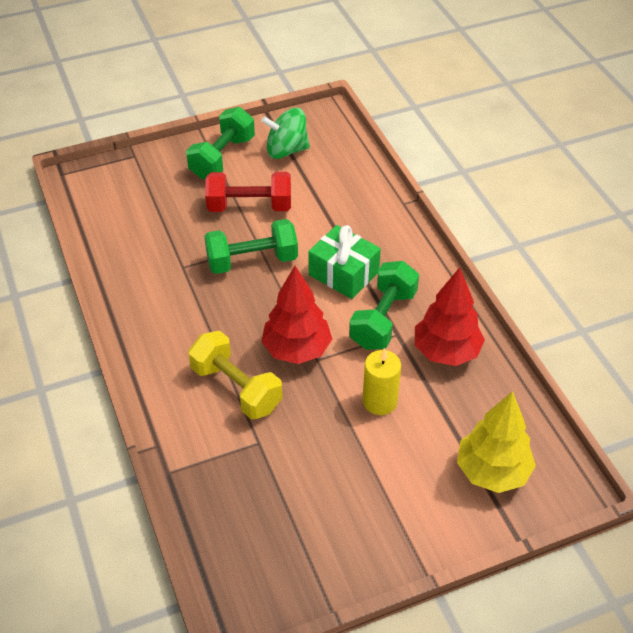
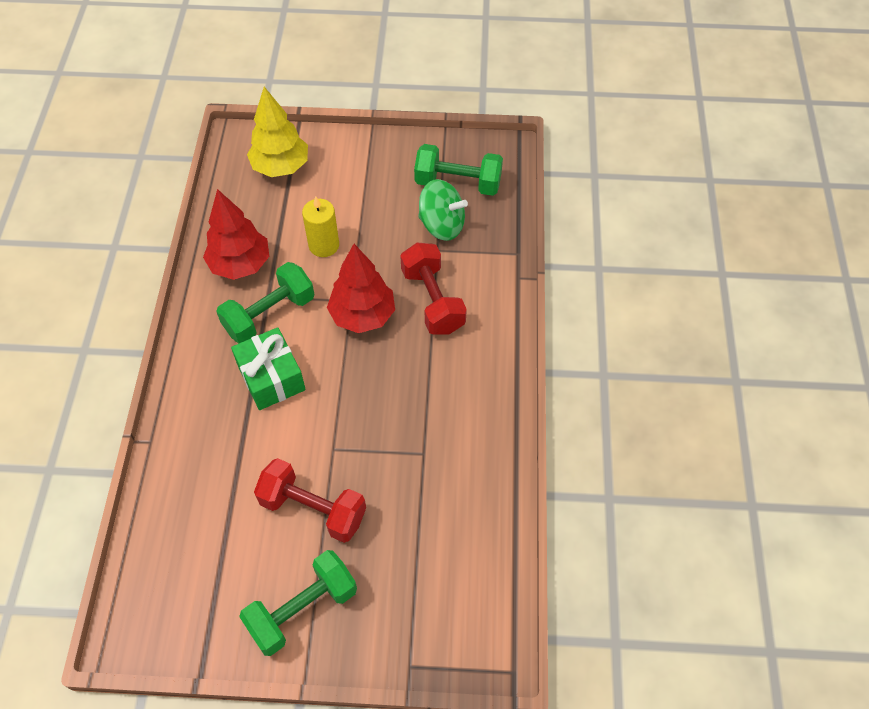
camera: 155 degrees left, 10 degrees up
(236, 388) = (432, 300): yellow dumbbell -> red dumbbell
(252, 261) = (350, 430): green dumbbell -> green dumbbell (458, 183)
(286, 150) = (219, 586): green spinning top -> green spinning top (442, 225)

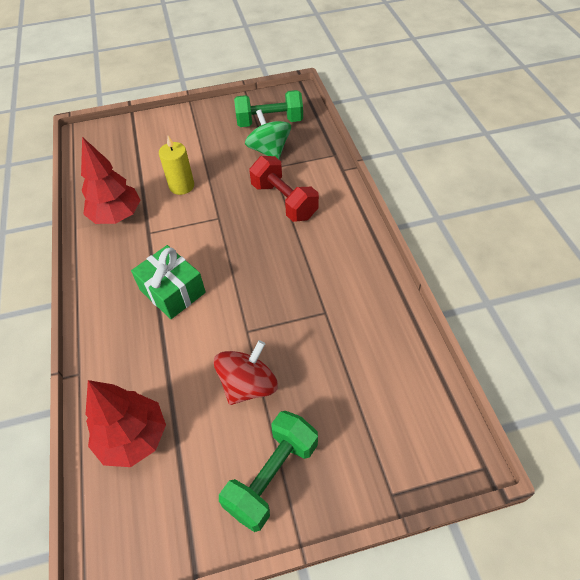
camera: 15 degrees left, 5 degrees down
(269, 315) = (154, 245): green dumbbell -> none
(280, 167) = (127, 143): yellow tree -> none
(313, 509) = (248, 385): red dumbbell -> red spinning top
(363, 315) = (232, 226): red tree -> red tree (133, 437)
(442, 225) = (269, 151): green spinning top -> green spinning top turned 120 degrees counterclockwise

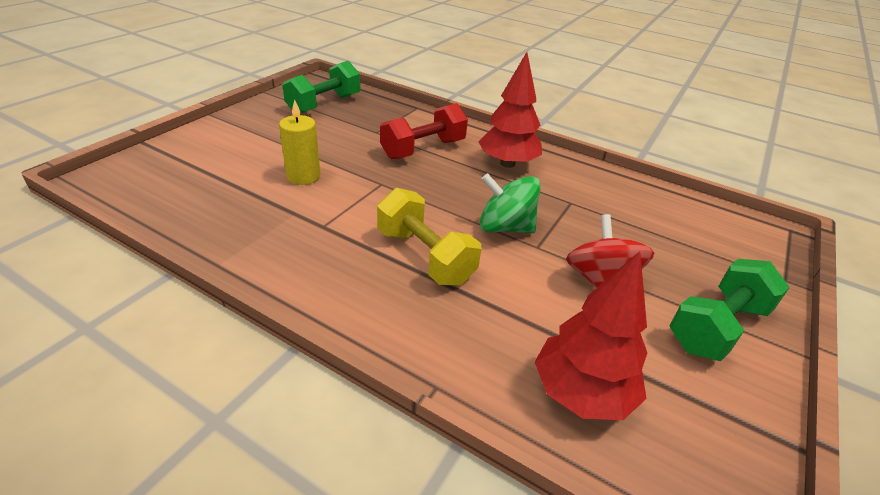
camera: 50 degrees left, 15 degrees down
(117, 216) = (261, 229): red tree -> red tree (507, 163)
(172, 291) = (425, 256): green gift -> yellow dumbbell
(269, 151) = (355, 122): green spinning top -> green spinning top (505, 227)
(272, 476) = (717, 327): green dumbbell -> green dumbbell turned 60 degrees clockwise
(284, 201) = (423, 149): red dumbbell -> red dumbbell turned 45 degrees counterclockwise

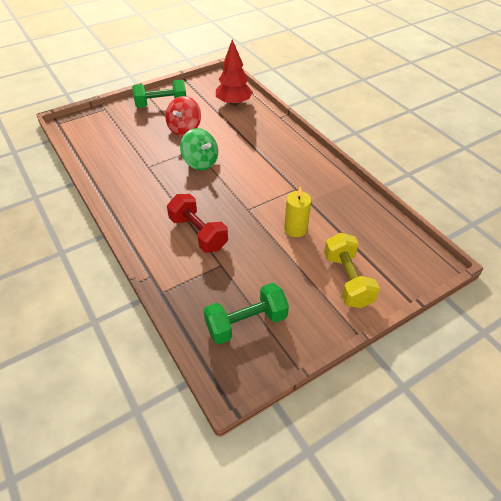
camera: 150 degrees left, 10 degrees up
(423, 149) = (198, 233): red dumbbell -> red dumbbell turned 60 degrees clockwise
(425, 256) = (253, 158): yellow dumbbell -> yellow dumbbell (347, 280)
(507, 163) = (152, 203): red tree -> none

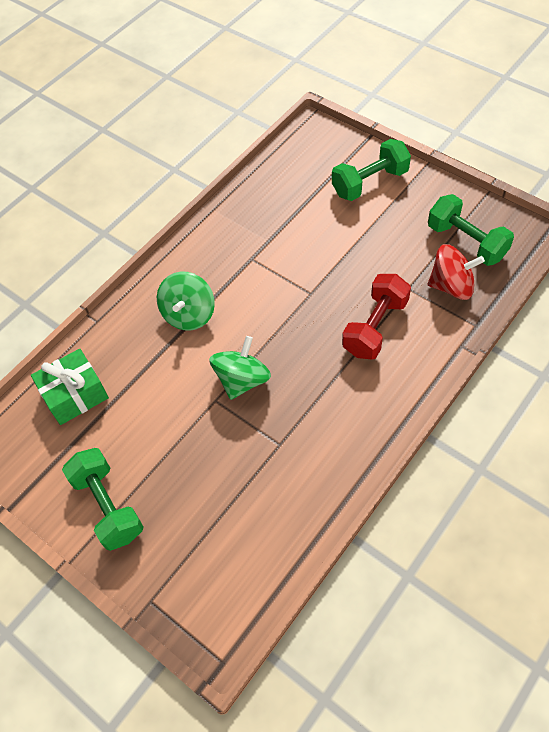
camera: 105 degrees left, 10 degrees up
(184, 129) = (168, 436): red spinning top -> red spinning top (451, 286)
(234, 103) = (75, 395): red tree -> green gift
(263, 151) = (189, 314): none -> green spinning top
(295, 229) = (320, 240): yellow candle -> none
(347, 280) = (370, 183): yellow dumbbell -> green dumbbell

